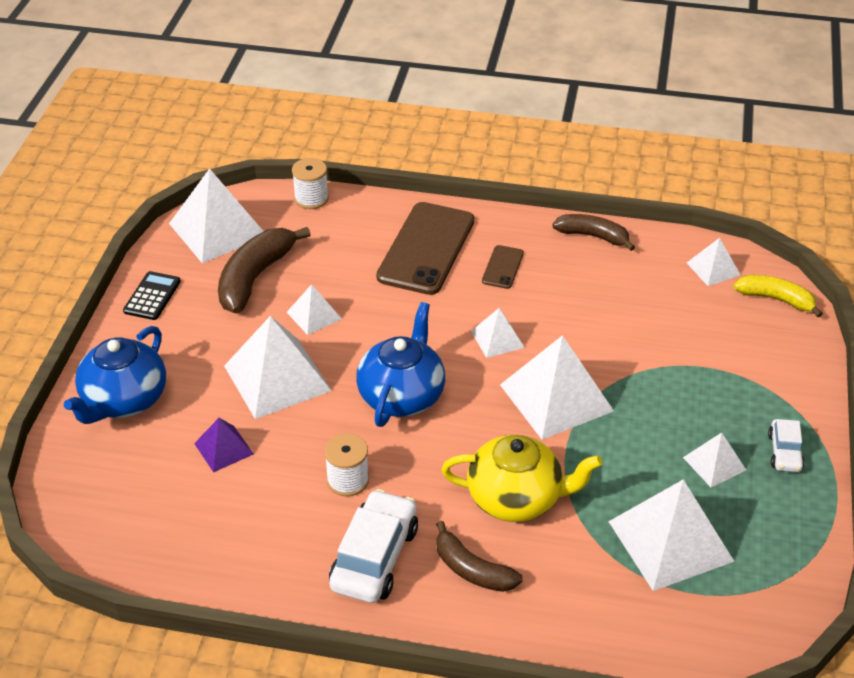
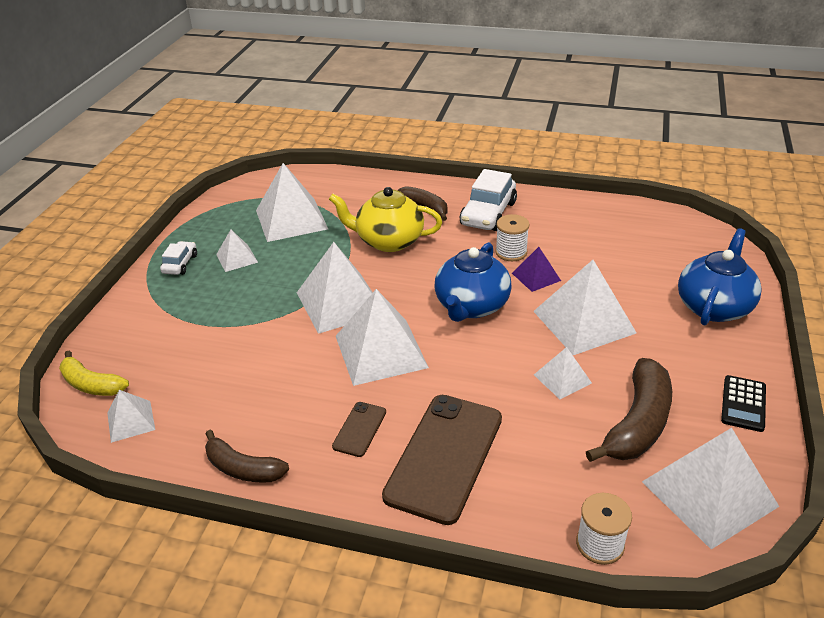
camera: 175 degrees left, 5 degrees down
(223, 449) = (612, 272): purple pyramid -> purple pyramid (536, 276)
(497, 339) = (380, 351): white pyramid -> white pyramid, size x1.94

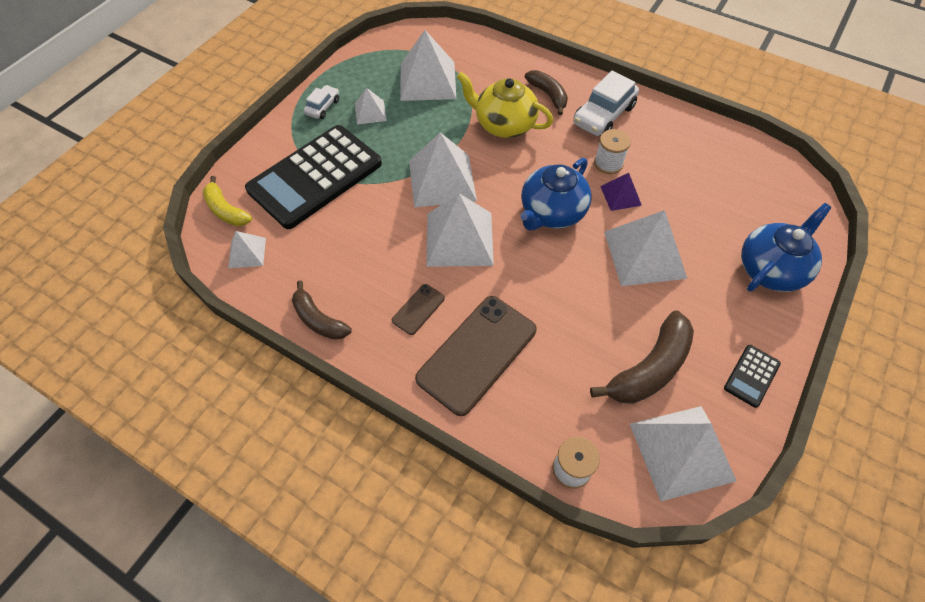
camera: 15 degrees right, 20 degrees up
(192, 329) = (315, 177): none -> black calculator
(562, 378) = (602, 307): white pyramid -> none

